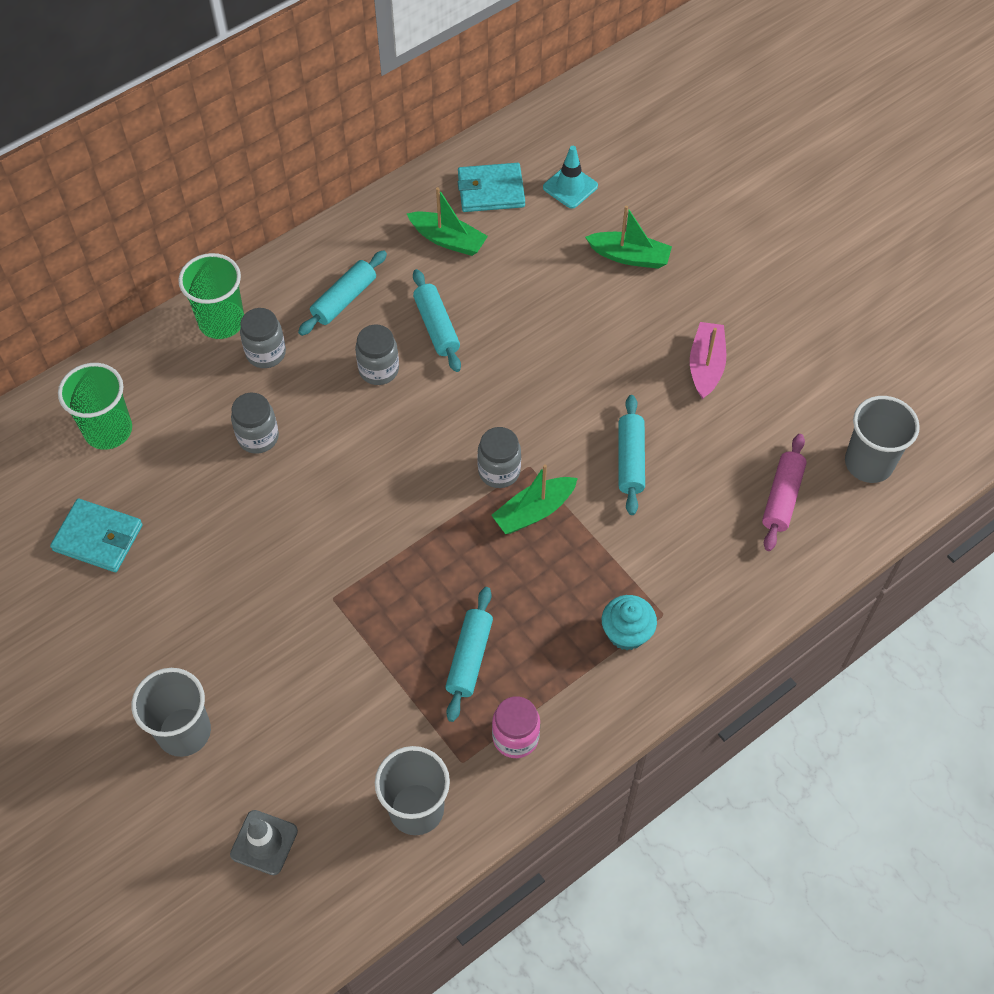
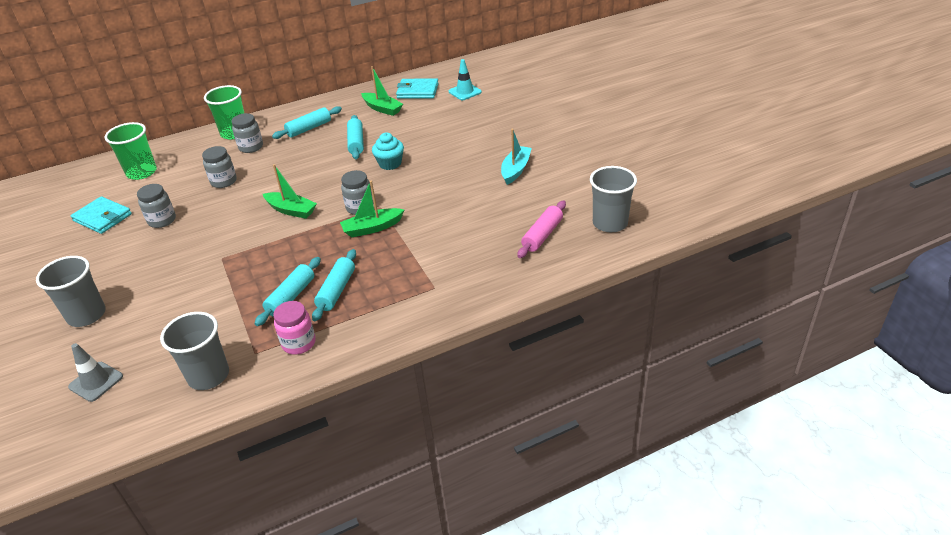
camera: 15 degrees right, 20 degrees down
(379, 370) = (312, 158): grey jar -> grey jar (162, 220)
(626, 633) = (404, 295): turquoise cupcake -> turquoise cupcake (390, 164)
(629, 256) = (488, 121): green boat -> green boat (291, 210)
(630, 460) = (447, 209): turquoise rolling pin -> turquoise rolling pin (336, 290)
(706, 365) = (515, 170): pink boat -> turquoise boat

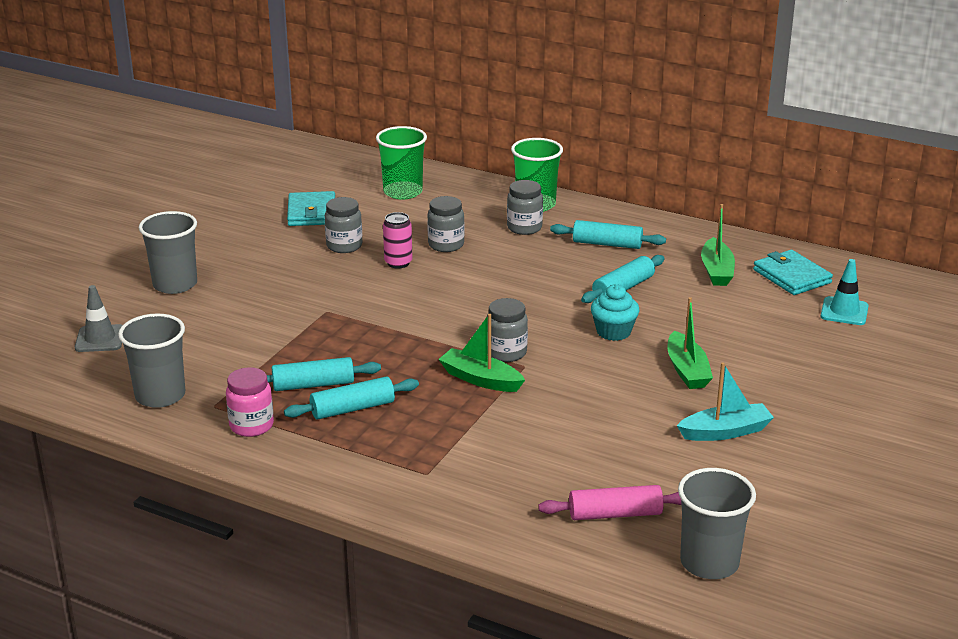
camera: 50 degrees right, 10 degrees down
(214, 207) = (398, 263): none -> pink can
(291, 210) = (448, 311): green boat -> green boat (687, 370)

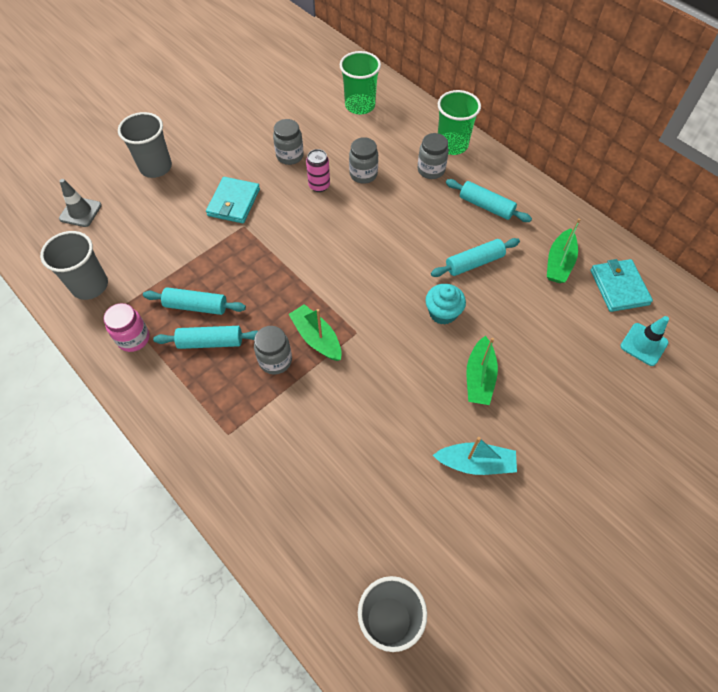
camera: 20 degrees right, 30 degrees up
(311, 212) = (284, 112): turquoise wallet -> turquoise wallet (234, 202)
(506, 353) = (350, 313): grey jar -> grey jar (275, 360)
(615, 514) = (343, 533): pink rolling pin -> none

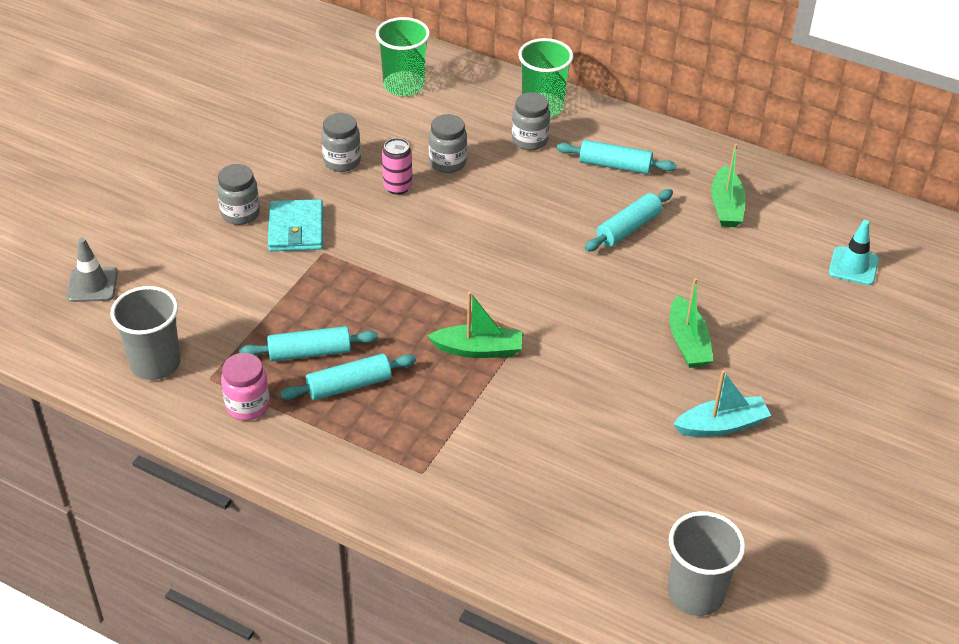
camera: 20 degrees left, 15 degrees down
(156, 167) = (167, 211): grey cup -> none
(275, 360) = (440, 384): grey jar -> grey jar (240, 213)
(316, 338) = (478, 349): green boat -> green boat turned 150 degrees clockwise
(442, 313) = (616, 288): turquoise cupcake -> none
(619, 287) = (803, 216): turquoise wallet -> none

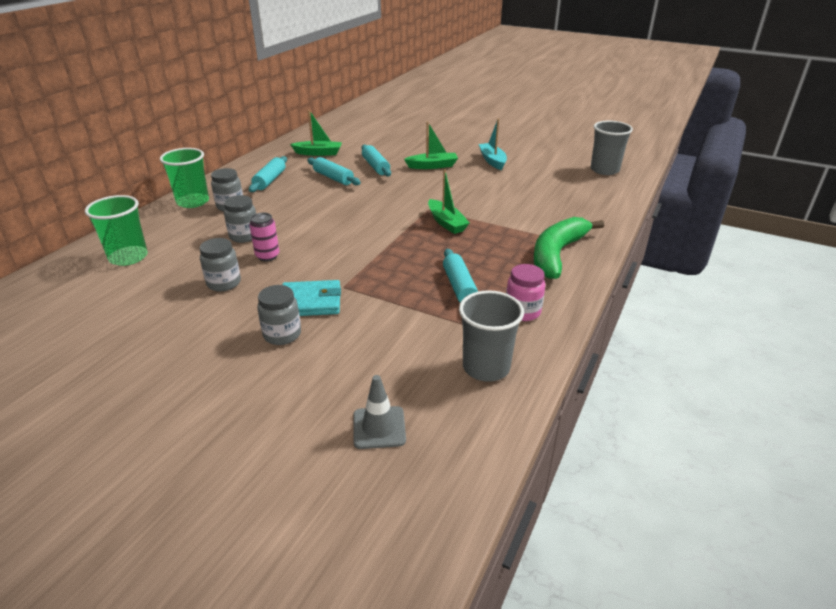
camera: 90 degrees left, 10 degrees down
(349, 385) = (490, 268): turquoise rolling pin -> turquoise rolling pin (375, 166)
(380, 463) = (557, 254): none -> green banana
(478, 349) = (446, 223): green boat -> green boat turned 150 degrees clockwise
(853, 266) = (372, 129): turquoise traffic cone -> none

